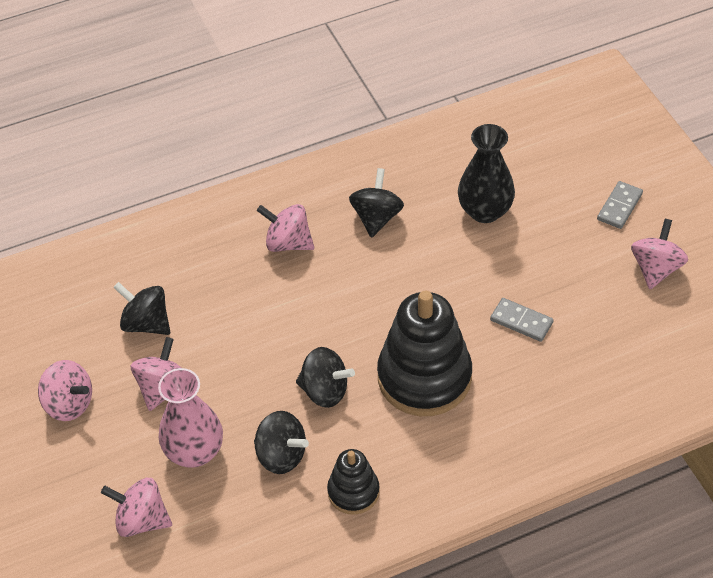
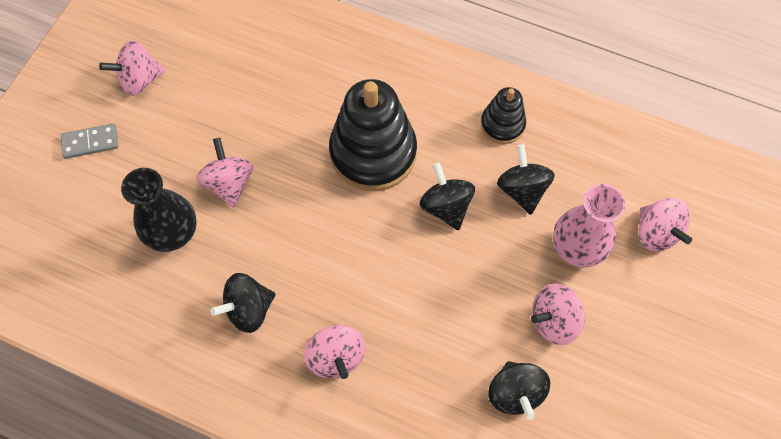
camera: 135 degrees left, 15 degrees up
(69, 404) = (635, 376): pink spinning top -> pink spinning top (229, 183)
(521, 321) = (266, 129): grey domino -> none

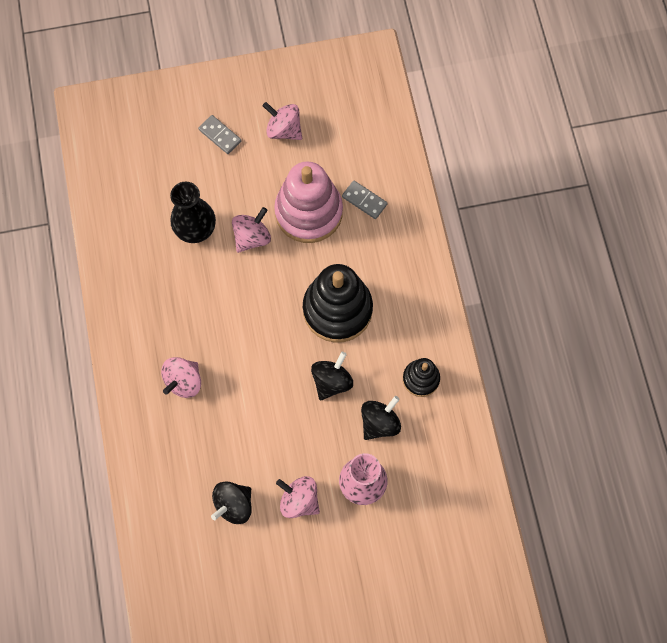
camera: 55 degrees right, 5 degrees up
(247, 113) = (308, 212): none -> pink stacking toy
(248, 309) = (178, 309): black spinning top -> none
(278, 57) = (364, 200): none -> grey domino
(656, 233) = (411, 531): pink spinning top -> none

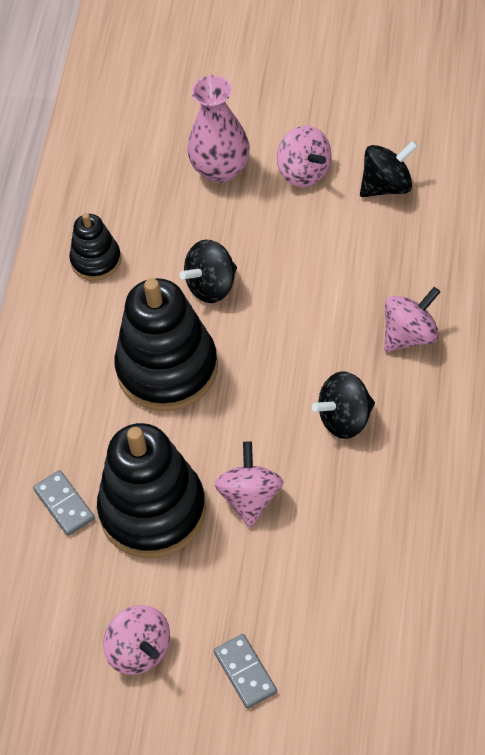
camera: 155 degrees left, 15 degrees down
(195, 229) = (331, 533): black vase -> none
(252, 237) = (250, 498): pink spinning top -> pink spinning top turned 120 degrees clockwise
(308, 212) = (153, 511): pink stacking toy -> black stacking toy
(380, 423) = (170, 226): black spinning top -> black spinning top (345, 419)

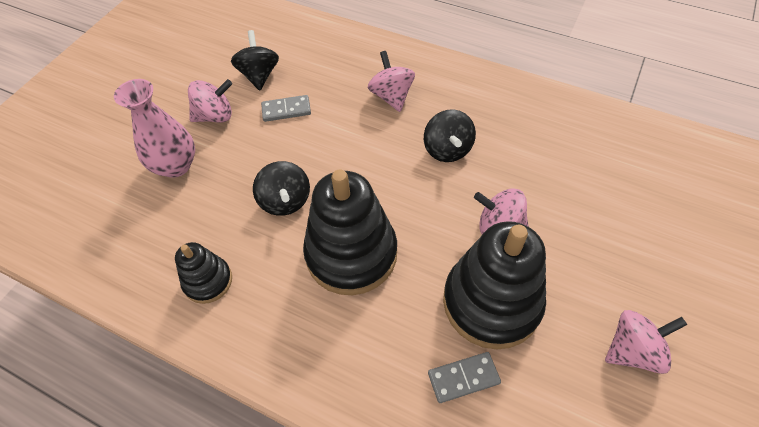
camera: 75 degrees left, 0 degrees up
(245, 672) = (661, 272): grey domino -> grey domino (286, 110)

